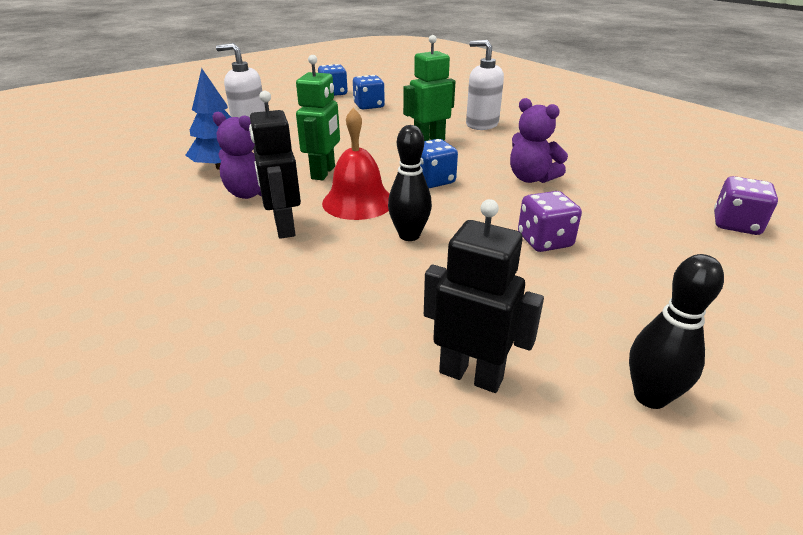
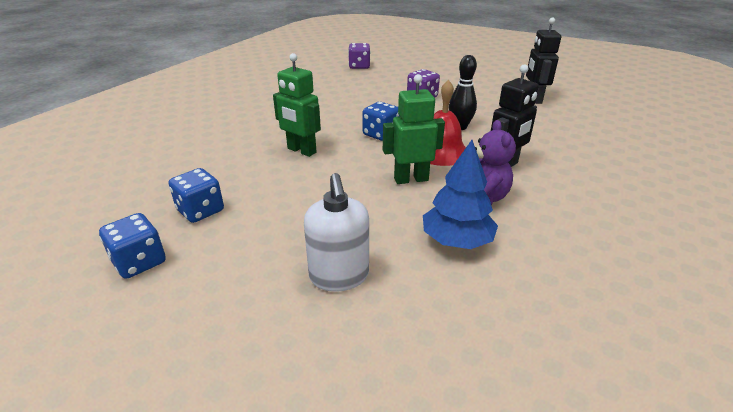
camera: 115 degrees left, 0 degrees up
(481, 124) = (242, 136): white soap dispenser -> none
(531, 178) = (346, 107): purple teddy bear -> none
(650, 396) = (500, 77): black bowling pin -> none

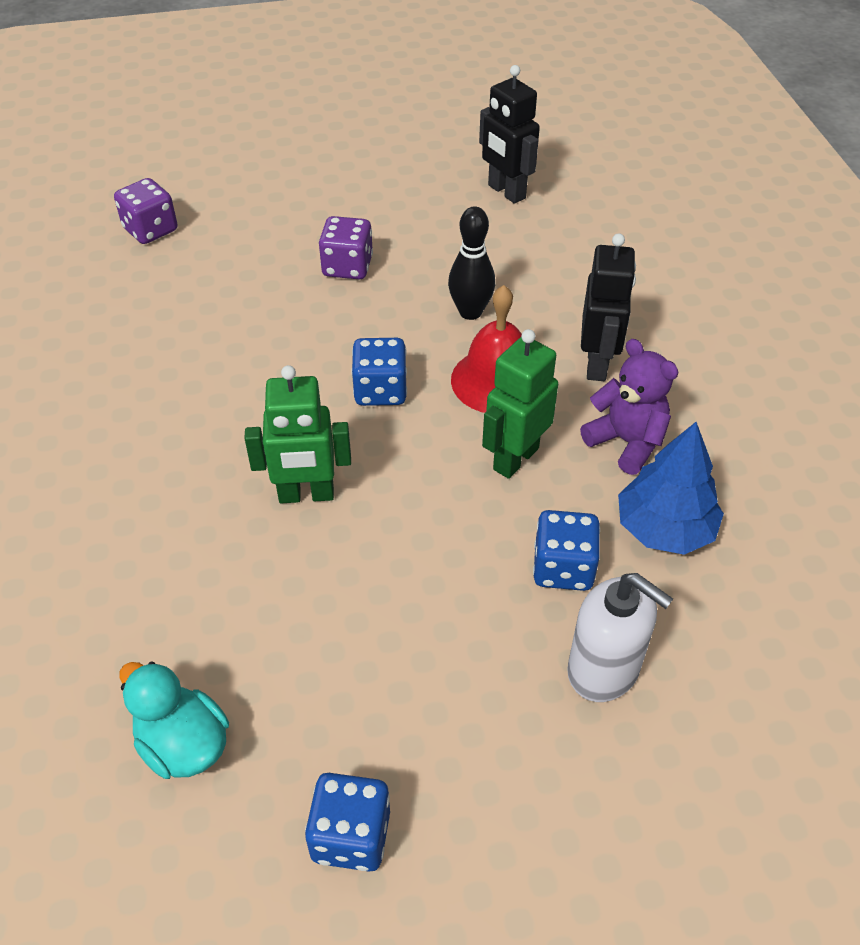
camera: 40 degrees left, 15 degrees up
(140, 197) = (183, 744): none -> turquoise duck
(200, 211) = (313, 702): blue dice -> blue dice (563, 568)

